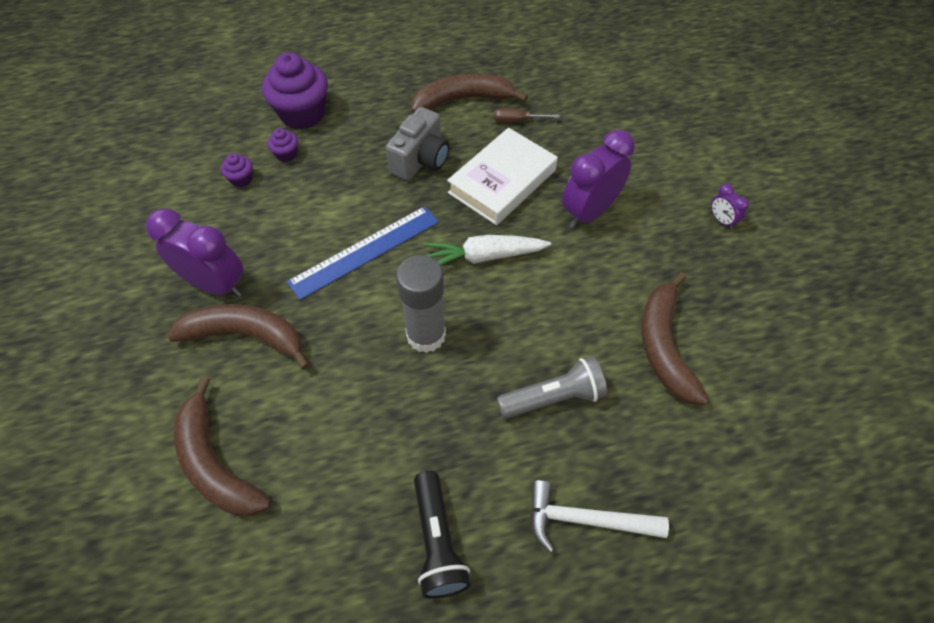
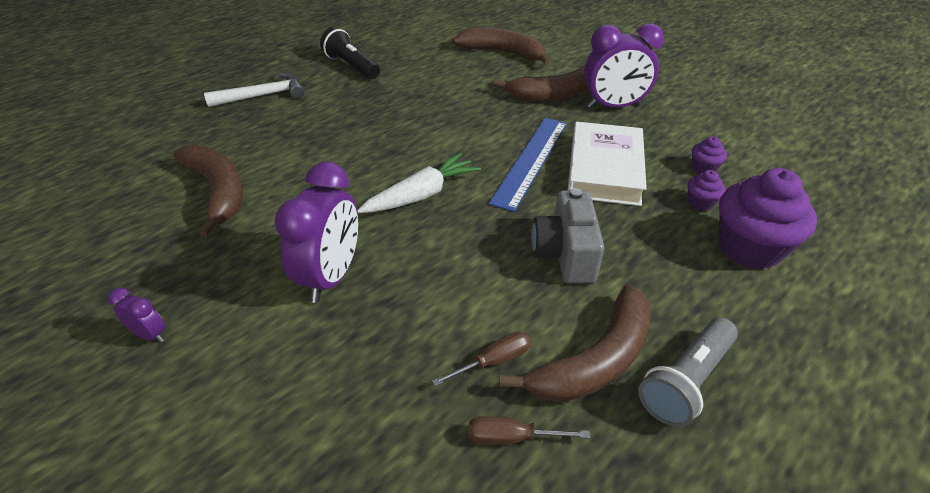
camera: 150 degrees right, 15 degrees down
(426, 335) = (429, 133): grey glue stick -> none
(502, 181) = (454, 269): white book -> white book (604, 170)
(532, 88) = (512, 437): none -> brown screwdriver
(553, 397) = (308, 134): grey flashlight -> grey flashlight (686, 381)

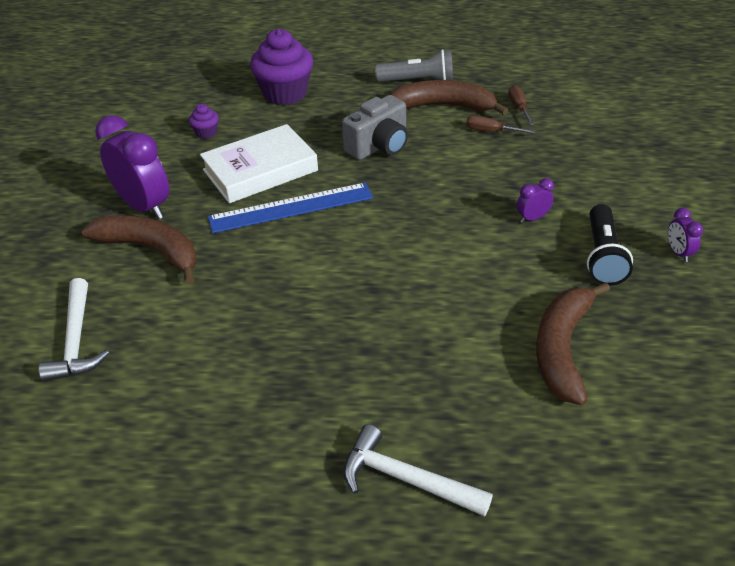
camera: 130 degrees left, 0 degrees up
(331, 276) = (532, 218): purple clock -> purple clock, size x0.46
(351, 66) = (247, 457): black flashlight -> black flashlight (603, 256)
(422, 194) = (405, 234): white carrot -> none
(503, 53) = (76, 341): brown banana -> white hammer
(512, 437) = (519, 108): brown screwdriver -> brown screwdriver turned 150 degrees counterclockwise
(700, 203) = (255, 121): purple cupcake -> none

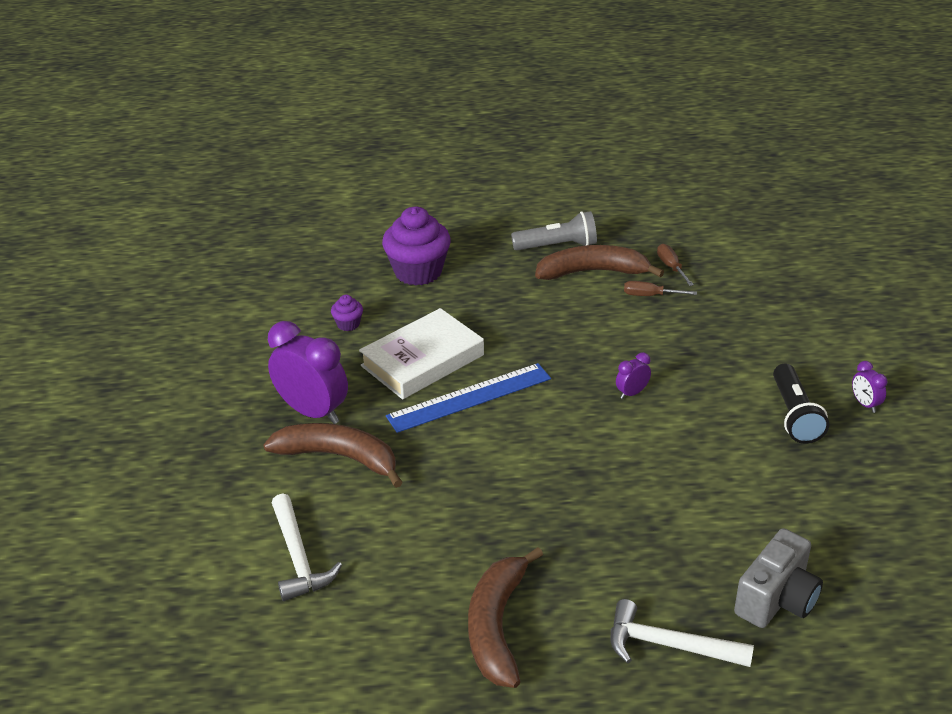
camera: 10 degrees left, 5 degrees down
(379, 146) = (539, 322): grey camera -> grey camera (776, 599)
(532, 218) = (717, 384): purple clock -> purple clock (632, 393)
(562, 348) = (779, 508): brown banana -> brown banana (497, 626)

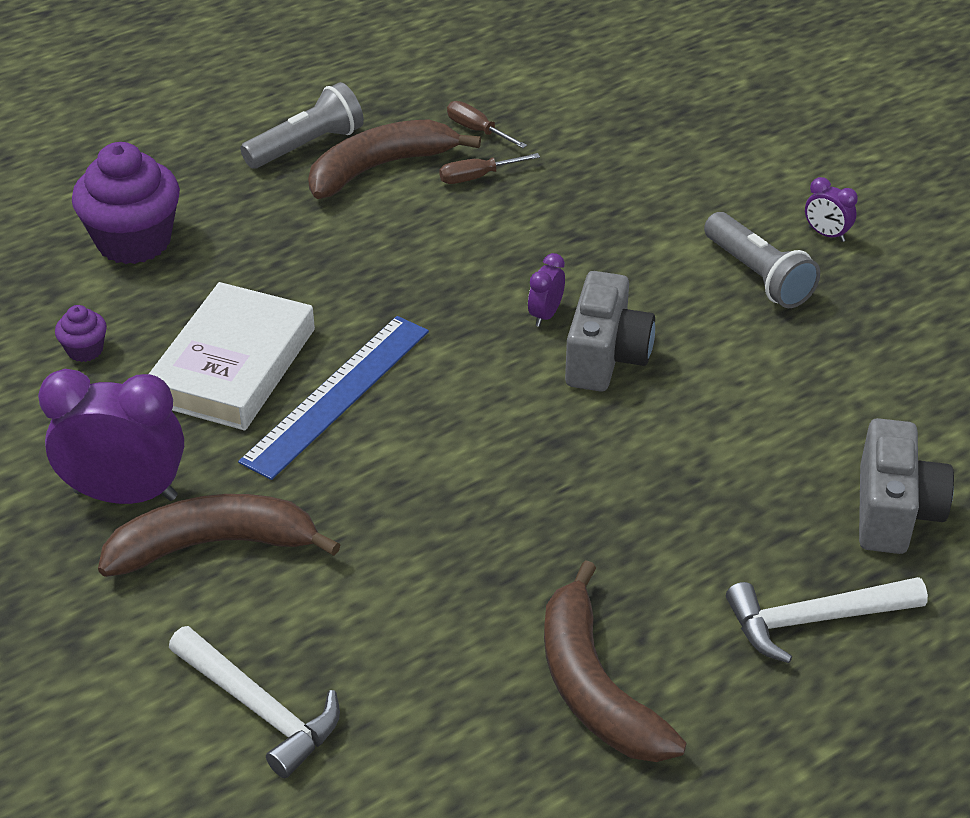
camera: 30 degrees left, 5 degrees up
(652, 432) = (606, 357): none -> grey camera
(795, 415) = (758, 276): black flashlight -> grey flashlight

